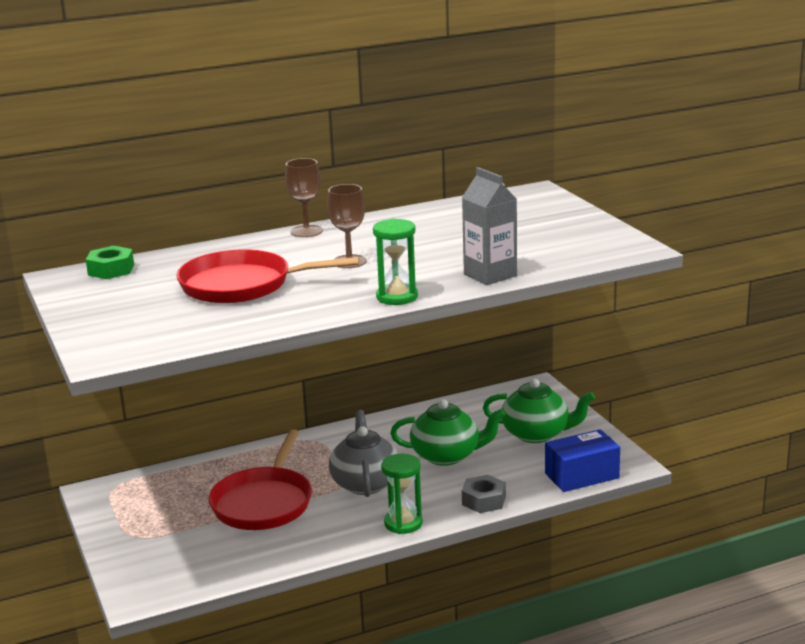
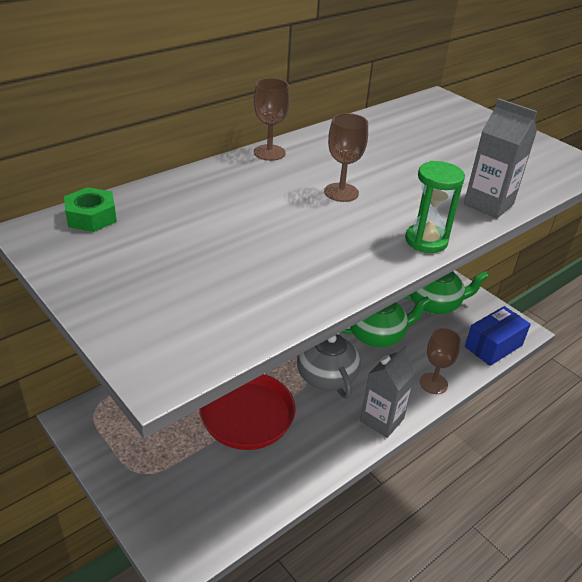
camera: 20 degrees left, 15 degrees up
(241, 285) = (253, 233): red pan -> none
(403, 523) = (382, 420): green hourglass -> grey carton
(484, 500) = (433, 383): grey nut -> brown goblet

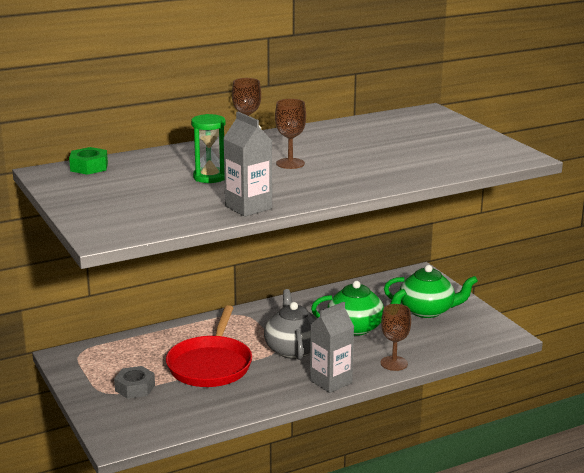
camera: 15 degrees right, 15 degrees down
(173, 460) = (135, 388): none -> grey nut
(426, 241) = (338, 192): green hourglass -> green hourglass (210, 177)
(488, 204) = (410, 176): grey carton -> grey carton (248, 207)
(493, 346) = (470, 344): blue box -> none

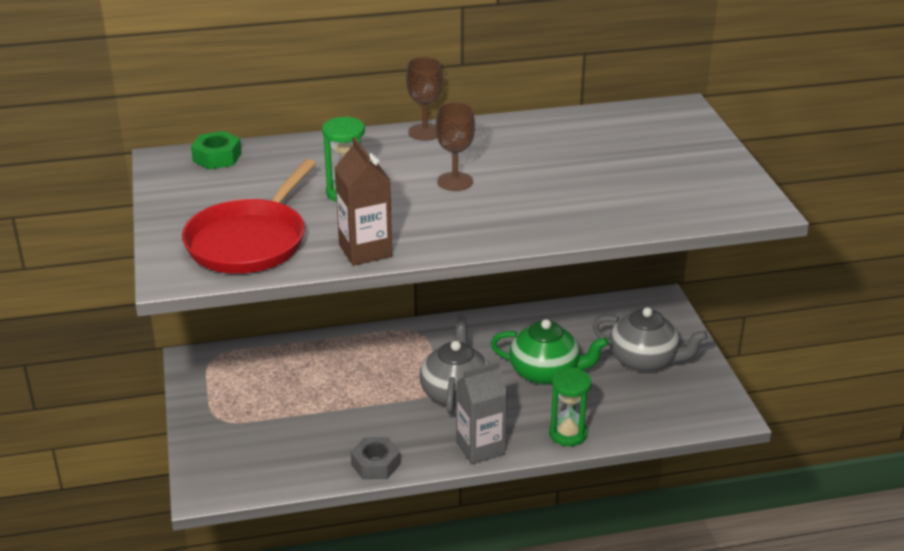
camera: 15 degrees right, 10 degrees up
(135, 388) = (253, 418): grey nut -> grey nut (375, 464)
(210, 365) = (351, 400): red pan -> red pan (249, 241)
(248, 207) = (365, 251): grey carton -> brown carton
(394, 363) = (568, 434): brown goblet -> green hourglass
(427, 310) = (644, 360): green teapot -> grey teapot

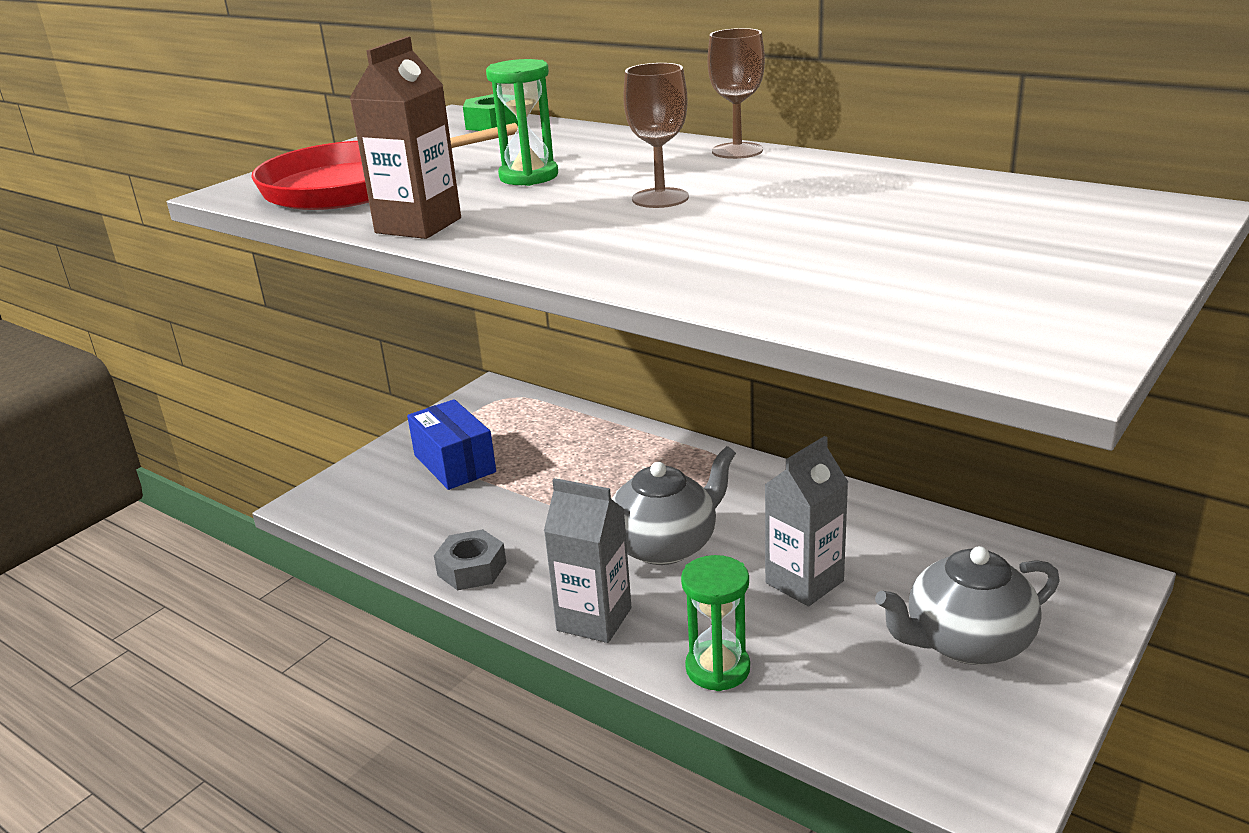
camera: 50 degrees right, 5 degrees down
(255, 416) = (454, 463): none -> blue box
(546, 372) = (804, 582): green teapot -> grey carton
(644, 360) = (966, 642): grey teapot -> grey teapot turned 90 degrees clockwise

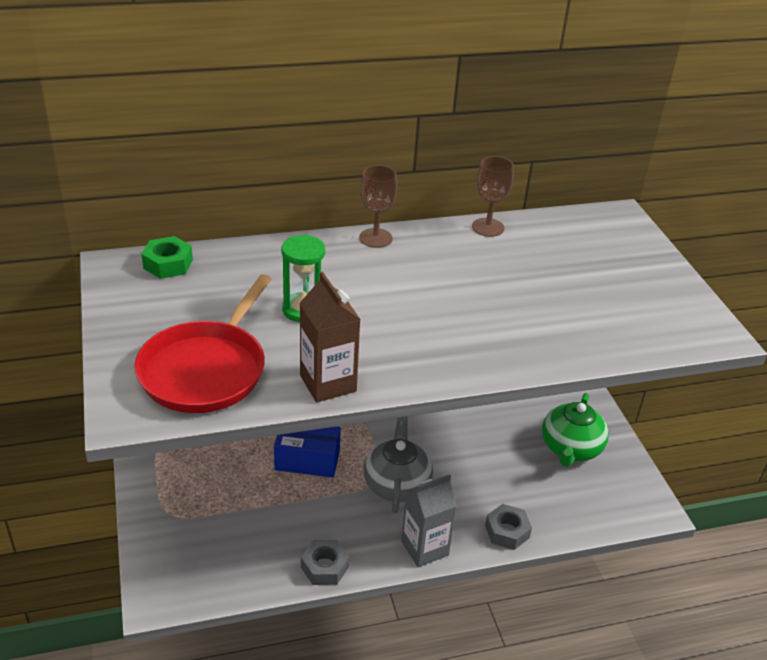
camera: 55 degrees left, 10 degrees up
(454, 463) = (204, 511): blue box -> blue box (307, 460)
(660, 198) = (411, 298): brown goblet -> brown goblet (488, 227)
(717, 668) = (507, 531): green hourglass -> grey nut
(804, 582) = (480, 462): grey carton -> none
(966, 642) = (570, 449): grey teapot -> green teapot

